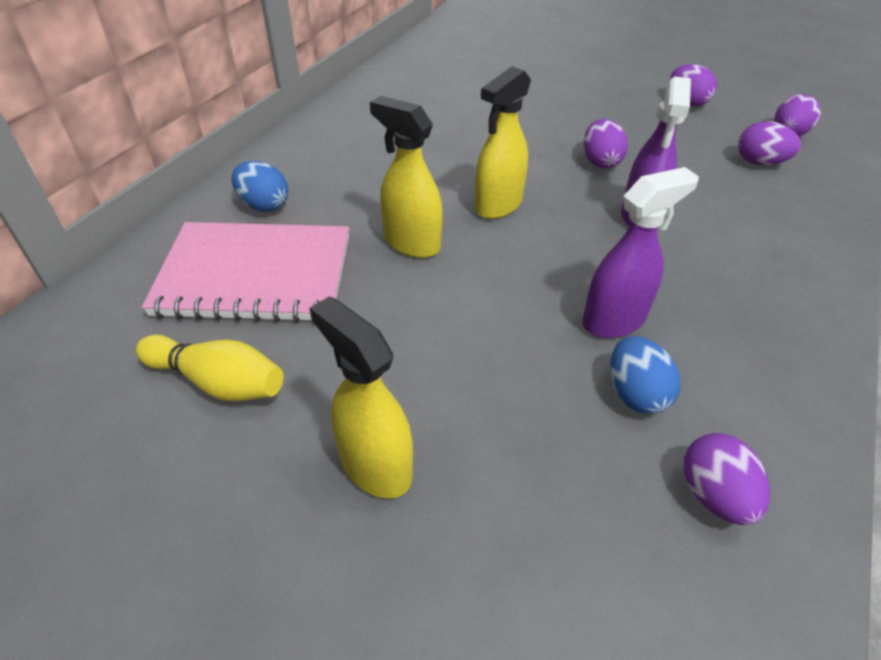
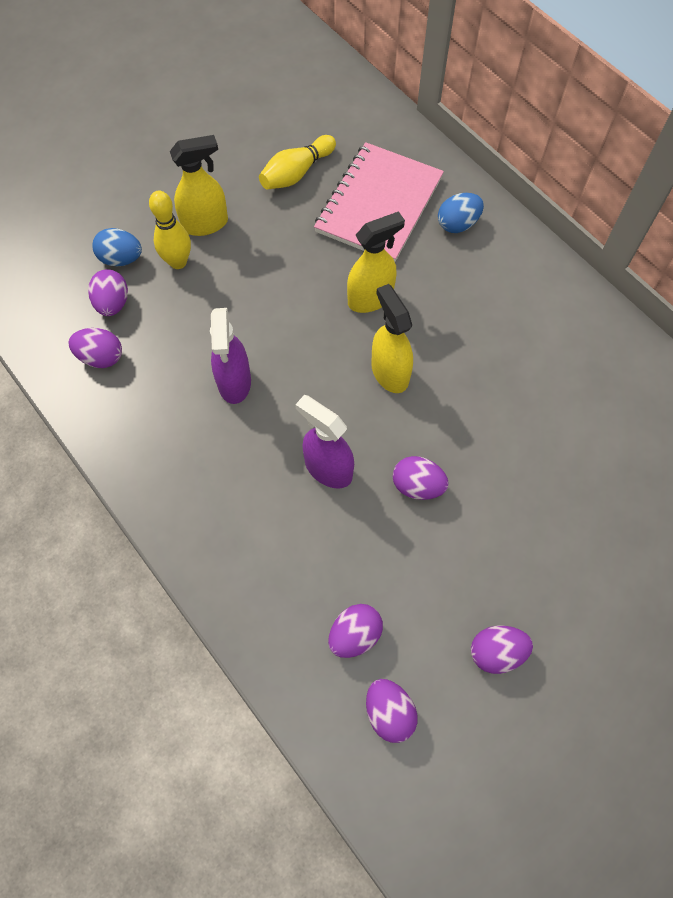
camera: 115 degrees right, 20 degrees up
(473, 471) = (178, 262): none -> yellow bowling pin
(614, 532) = (113, 303): none -> purple egg
(635, 393) = (176, 360): blue egg -> blue egg (121, 259)

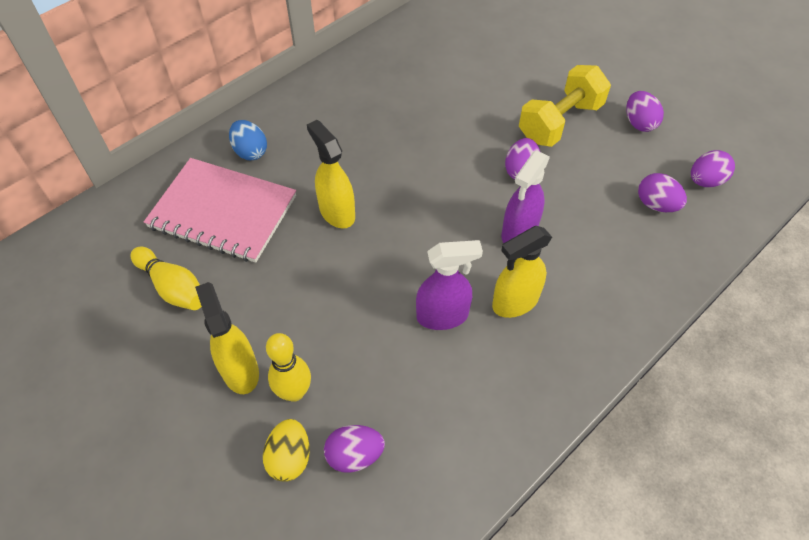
camera: 95 degrees left, 10 degrees down
(101, 357) = (428, 454): purple egg -> none
(121, 259) = (290, 458): blue egg -> yellow egg
(389, 372) = (416, 194): yellow spray bottle -> yellow spray bottle (514, 302)
(498, 547) = (560, 122): none -> yellow dumbbell

